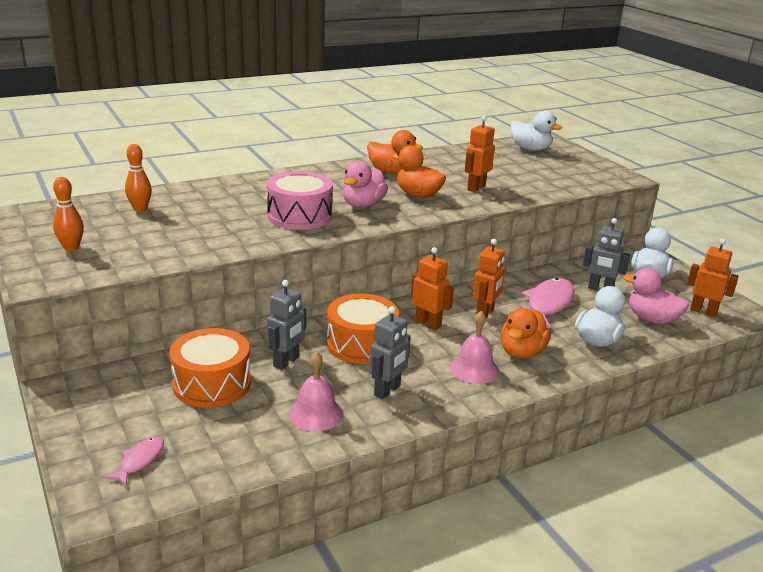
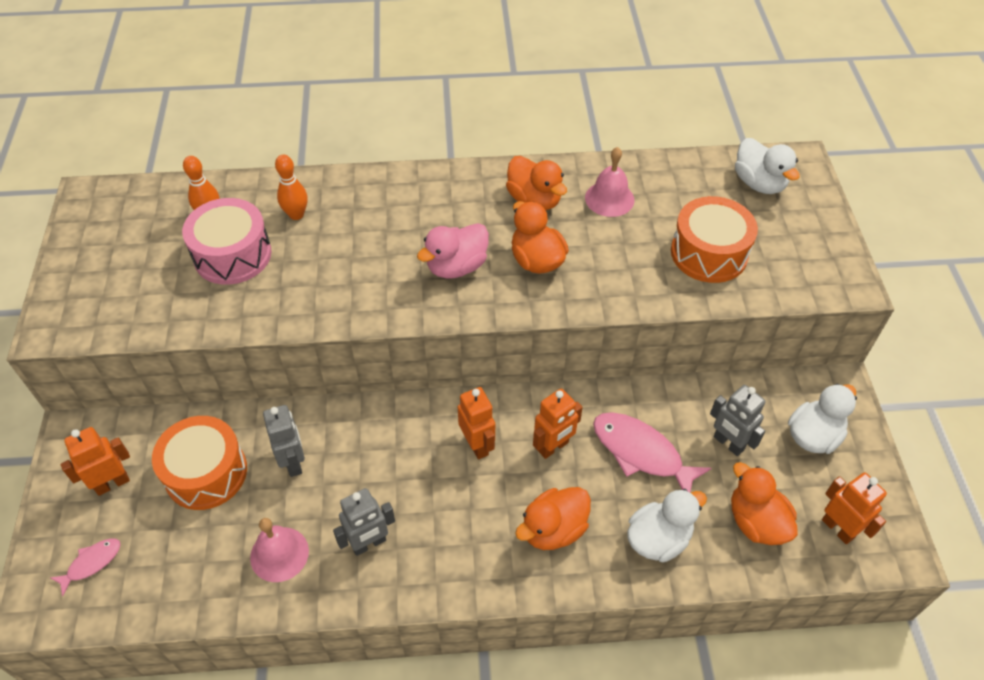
camera: 25 degrees right, 25 degrees up
(71, 247) = (109, 275): orange bowling pin -> orange bowling pin (296, 215)
(286, 362) = (293, 462): grey robot -> grey robot turned 75 degrees counterclockwise
(300, 216) = (370, 272): pink drum -> pink drum (232, 255)
(361, 344) = (385, 457): orange drum -> orange drum (709, 253)
(474, 369) = (481, 540): pink bell -> pink bell (609, 198)
(476, 188) = (621, 262): orange robot -> orange robot (112, 483)
(548, 304) = (641, 453): pink fish -> pink fish turned 105 degrees counterclockwise
(651, 319) = (756, 522): pink duck -> orange duck

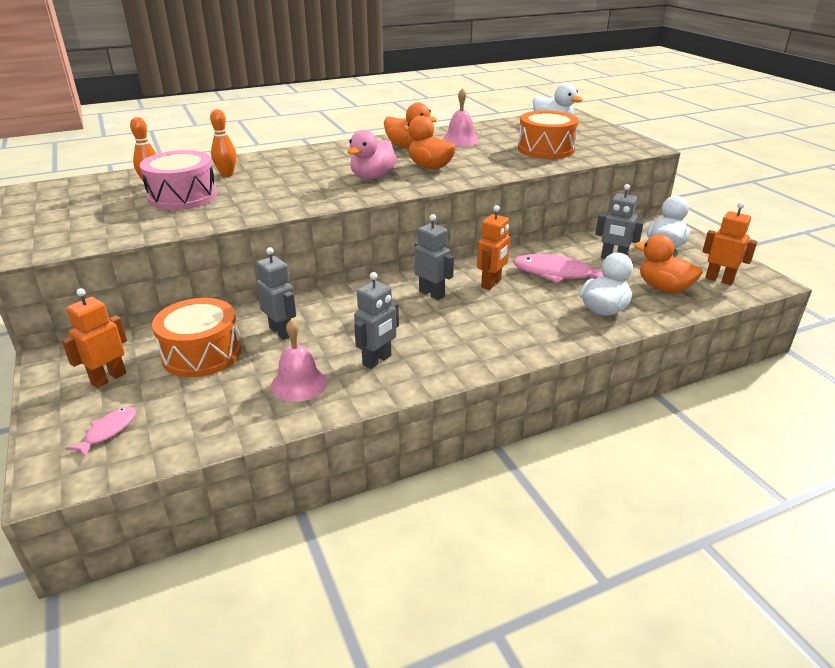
camera: 20 degrees left, 20 degrees down
(477, 445) = (432, 294): orange robot -> grey robot
(553, 529) = (523, 321): orange duck -> none

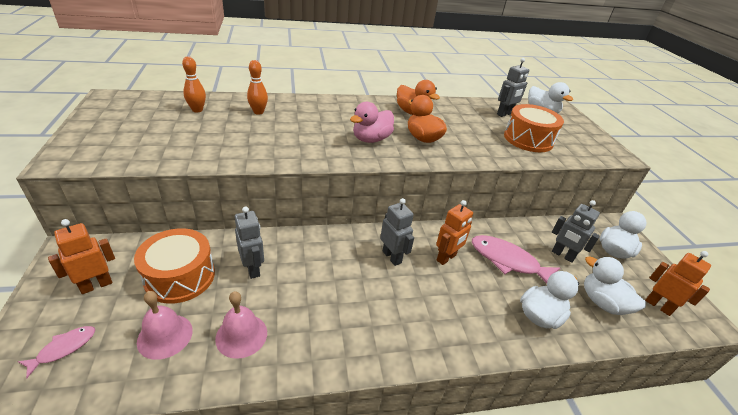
camera: 10 degrees right, 5 degrees up
(182, 196) = (213, 128): pink drum -> none
(377, 360) = (318, 325): grey robot -> grey robot (504, 114)
(460, 140) = (458, 114): pink bell -> pink bell (165, 336)
(663, 288) = (602, 303): orange duck -> white duck

